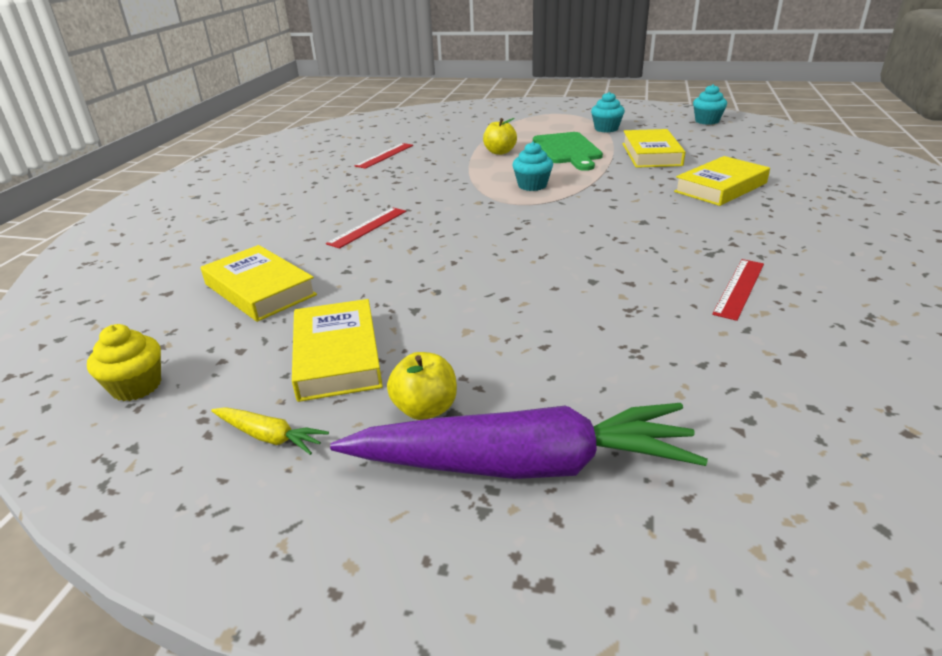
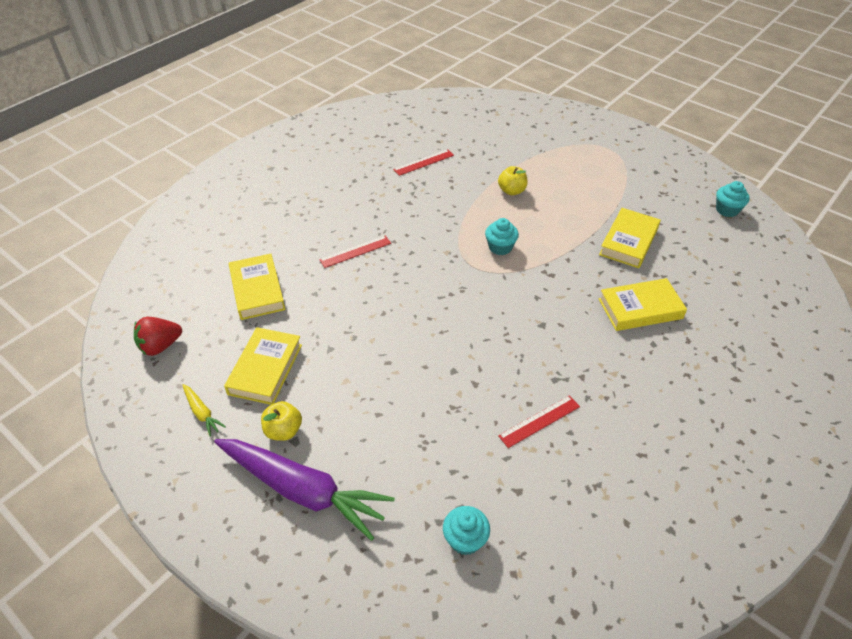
camera: 25 degrees right, 15 degrees up
(136, 386) = (160, 346): yellow cupcake -> red strawberry
(567, 150) = (566, 209): green cutting board -> none
(606, 129) = (626, 189): turquoise cupcake -> turquoise cupcake (465, 539)

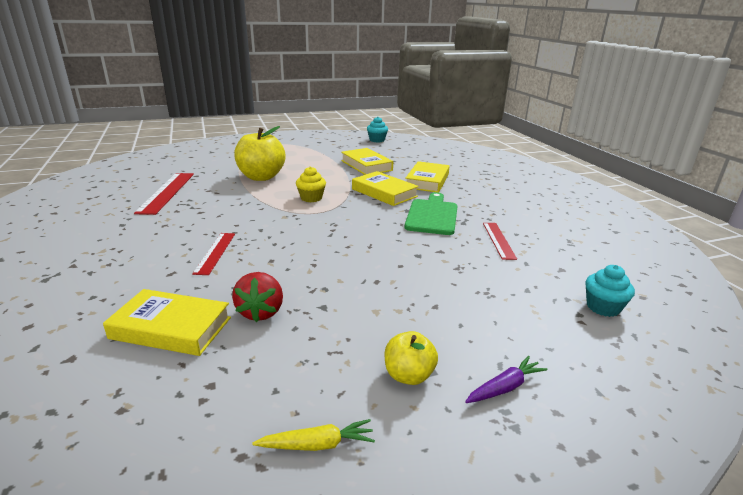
camera: 60 degrees left, 20 degrees down
(160, 346) = (137, 456): red strawberry -> red strawberry (261, 312)
(265, 369) = (302, 361): yellow book -> yellow book (384, 193)
(303, 490) = (505, 387): purple carrot -> purple carrot, size x0.41
(423, 162) = (166, 192): red ruler -> red ruler, size x1.63
(500, 247) = (311, 198): turquoise cupcake -> yellow cupcake
(511, 191) = (261, 177): yellow apple -> yellow apple, size x1.90
(548, 348) = (432, 215): none -> green cutting board

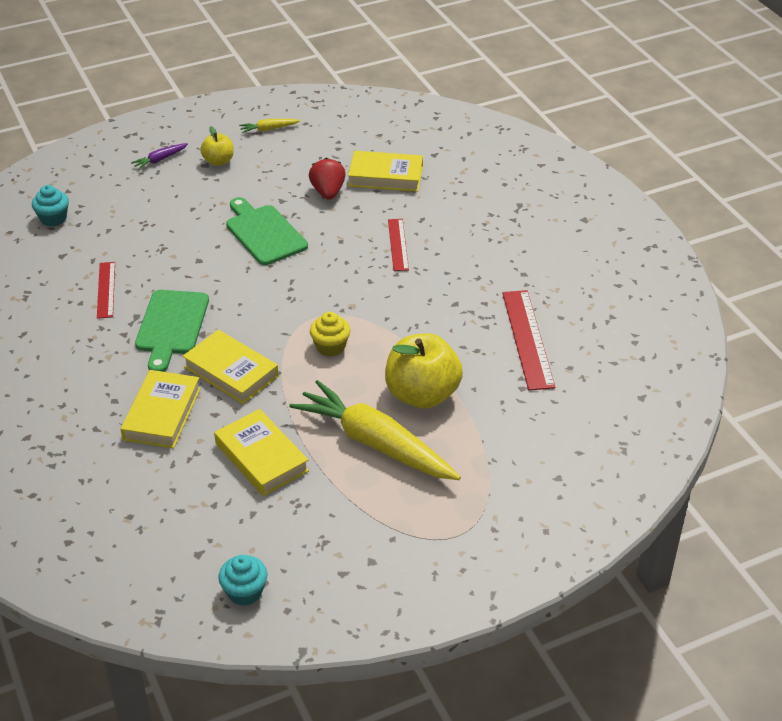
camera: 175 degrees right, 15 degrees up
(301, 165) = (375, 443): none -> yellow carrot
(350, 273) = (264, 233): none -> green cutting board

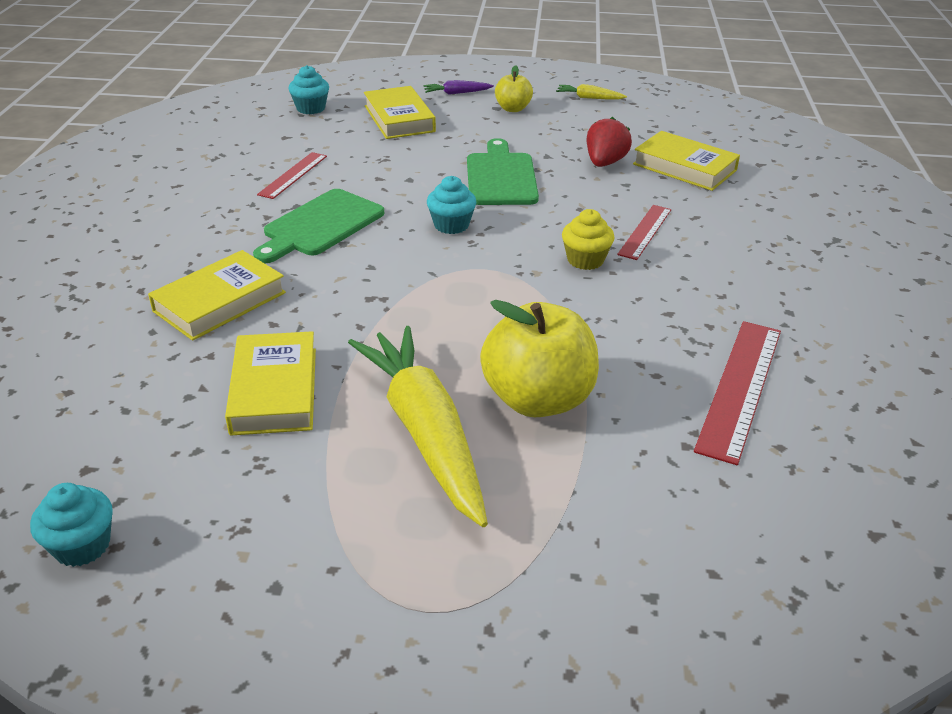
camera: 30 degrees right, 5 degrees down
(231, 371) = (335, 288): yellow book -> yellow book (399, 119)
(264, 289) = (451, 225): none -> turquoise cupcake
(330, 347) = (471, 304): yellow cupcake -> yellow cupcake (585, 260)

